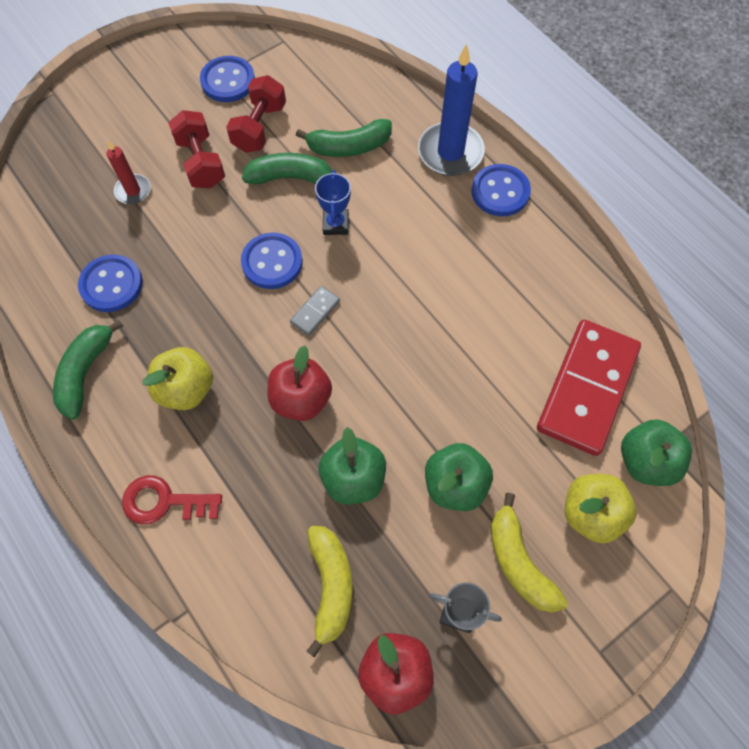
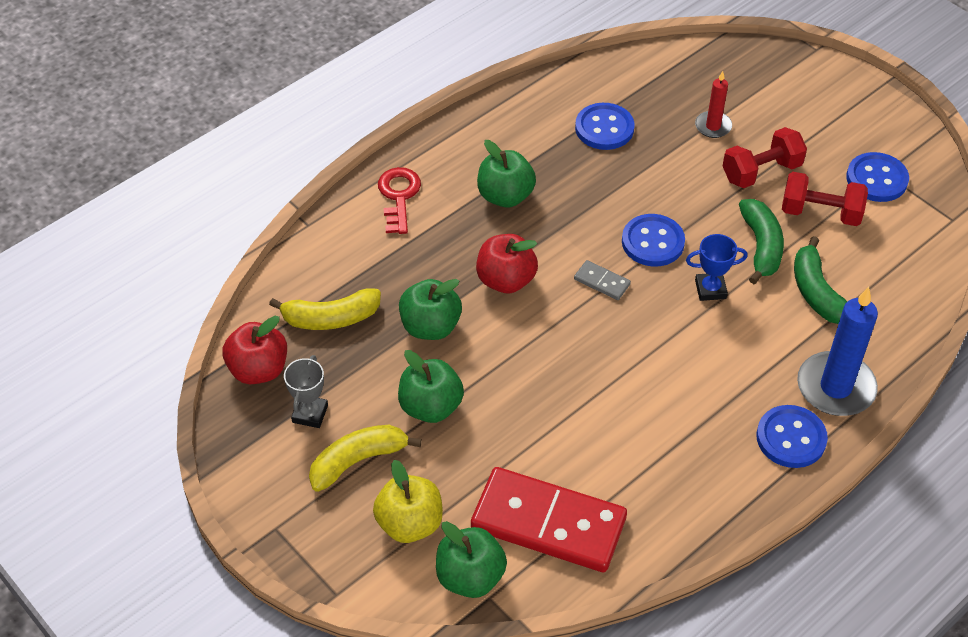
camera: 85 degrees right, 15 degrees down
(86, 373) = (512, 126): green banana -> none
(186, 389) = (505, 196): yellow apple -> green apple

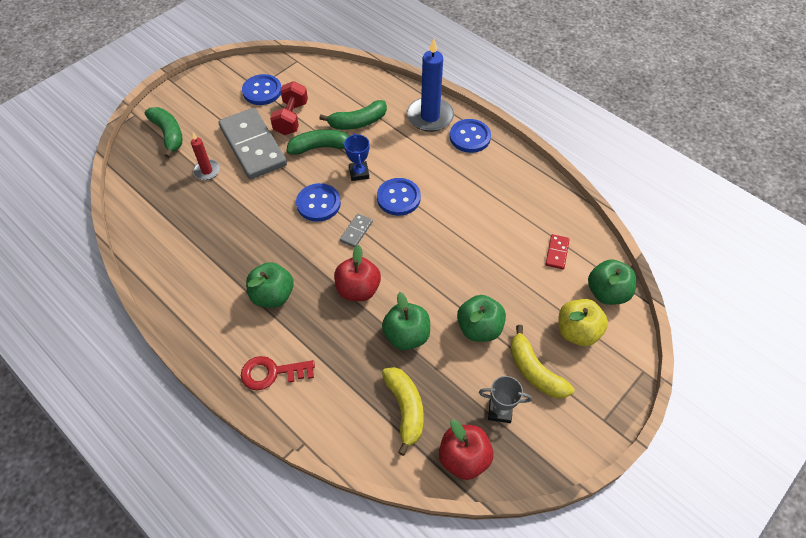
camera: 95 degrees left, 5 degrees up
(548, 523) = (557, 253): red domino -> red domino, size x0.41
(604, 128) = (203, 234): blue button -> blue button (398, 198)
(761, 172) = (253, 146): red dumbbell -> grey domino
(780, 84) = (168, 134): none -> green banana

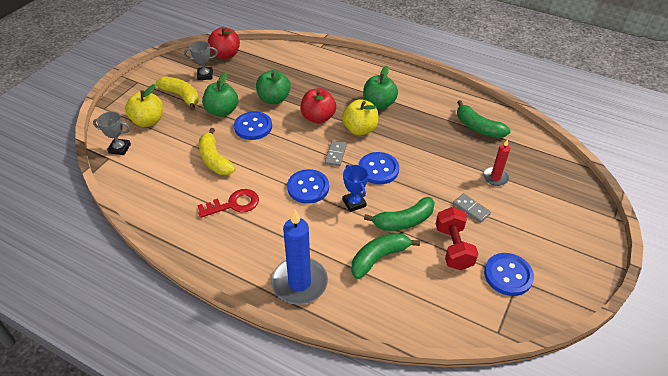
camera: 165 degrees right, 10 degrees down
(168, 134) = (561, 204): green banana -> green banana (478, 127)
(253, 146) = (471, 209): grey domino -> grey domino, size x0.41
(271, 373) = (356, 69): red key -> red key (234, 204)
(314, 260) = (360, 129): none -> yellow apple
(405, 409) = (265, 67): yellow banana -> yellow banana (215, 159)
(470, 137) = (248, 265): blue button -> blue button (253, 127)
(557, 253) = (158, 169): red domino -> none
(607, 292) = (119, 148): green apple -> grey trophy

